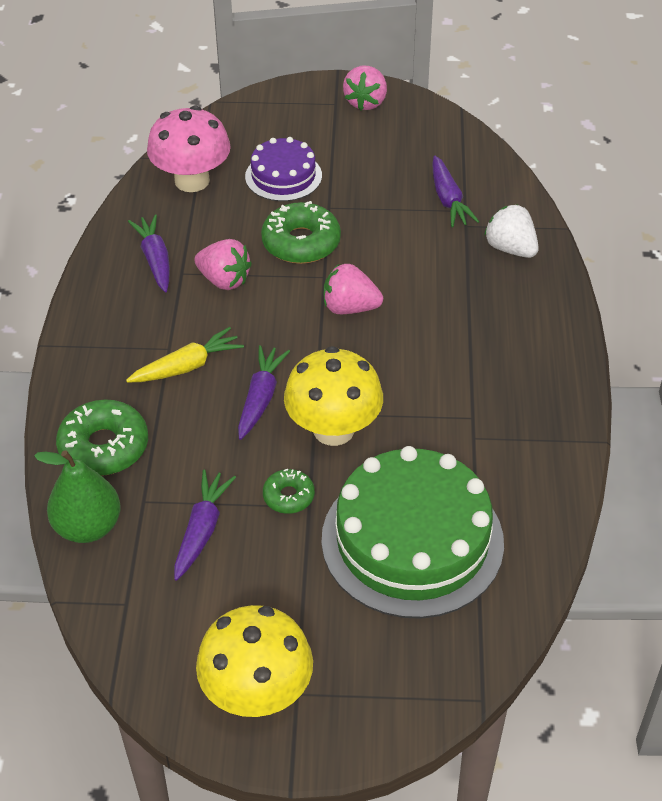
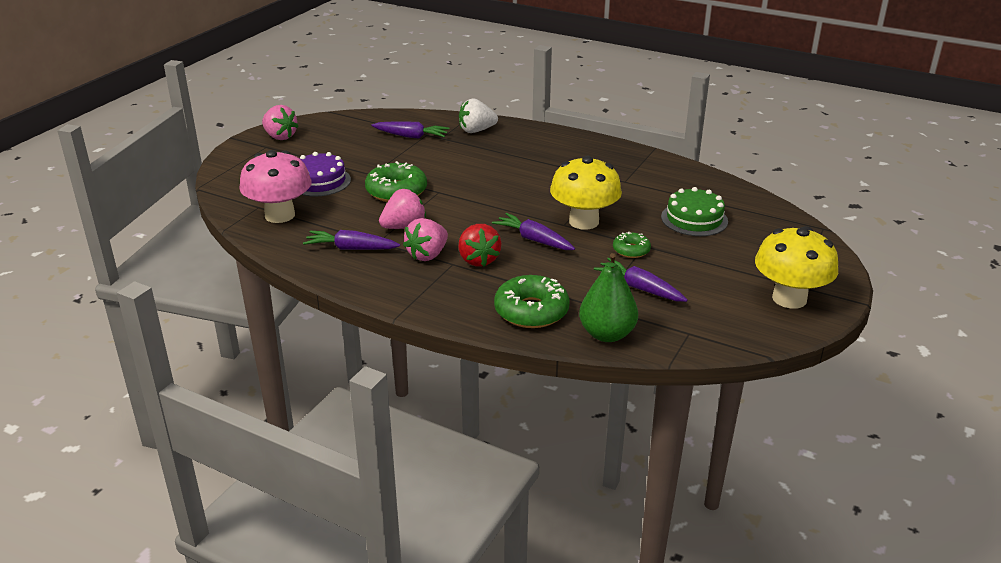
camera: 65 degrees left, 15 degrees down
(187, 366) = (478, 260): yellow carrot -> red strawberry
(350, 308) = (478, 190): pink strawberry -> pink strawberry (427, 255)
(412, 540) = (694, 219): green cake -> green cake, size x0.54

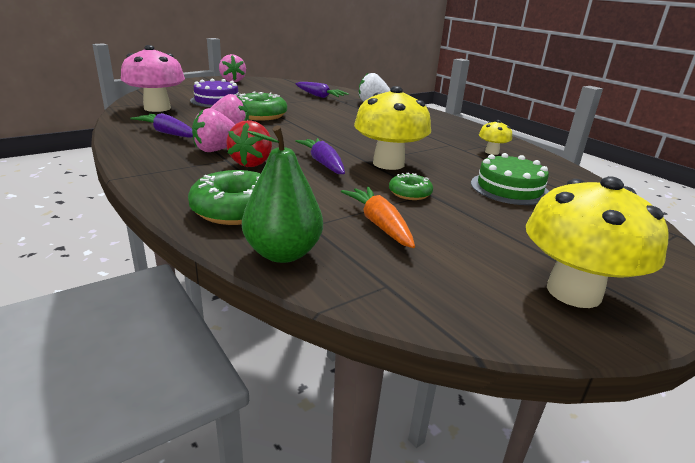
camera: 25 degrees right, 5 degrees down
(639, 288) = (379, 224): purple carrot -> orange carrot
(649, 177) = (492, 152): none -> yellow mushroom

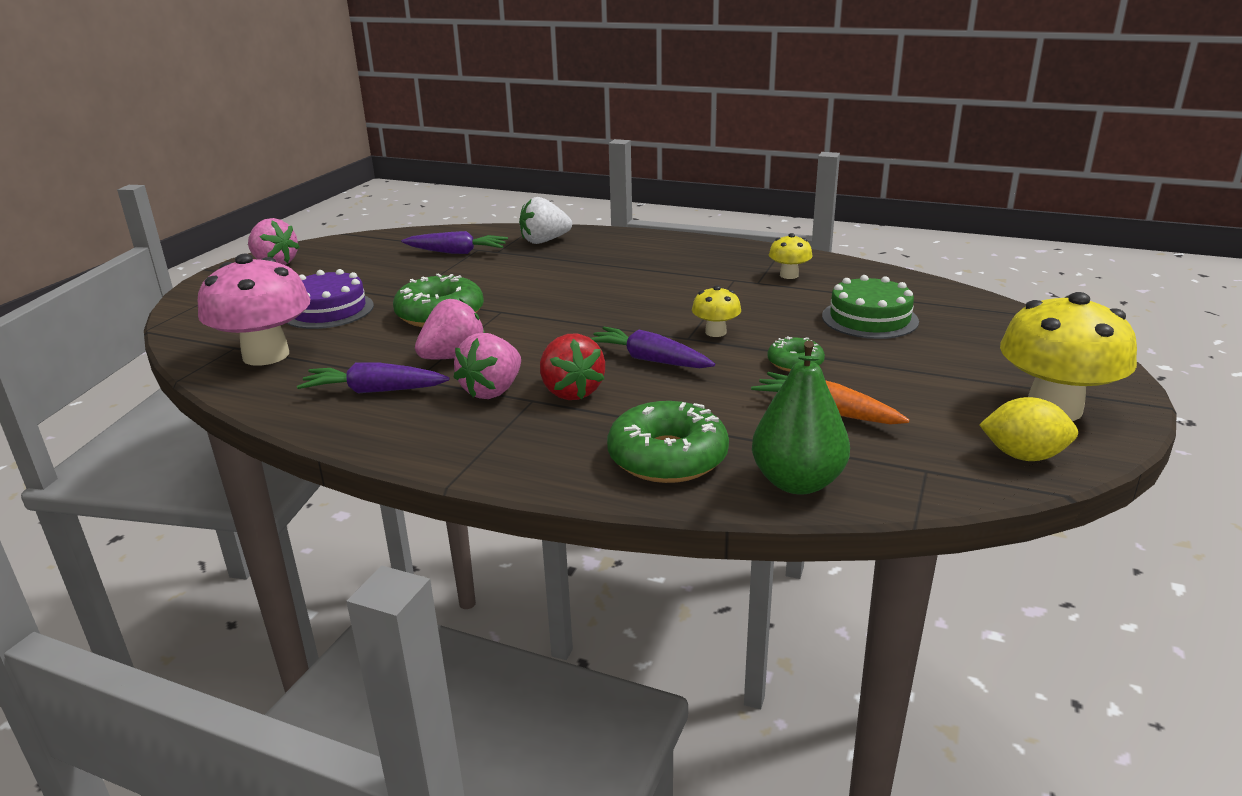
camera: 30 degrees left, 0 degrees up
(388, 163) = (715, 332): yellow mushroom -> yellow mushroom, size x0.48
(485, 311) = (1023, 456): none -> yellow lemon

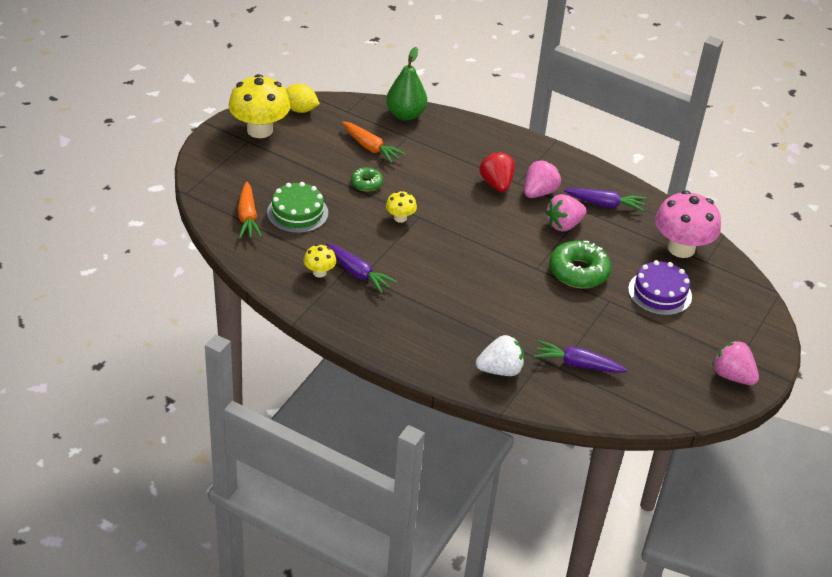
camera: 175 degrees left, 15 degrees up
(649, 359) = (448, 201): purple carrot -> purple carrot (358, 274)
(667, 457) = (457, 136): green donut -> none
(933, 306) = (247, 217): none -> orange carrot

